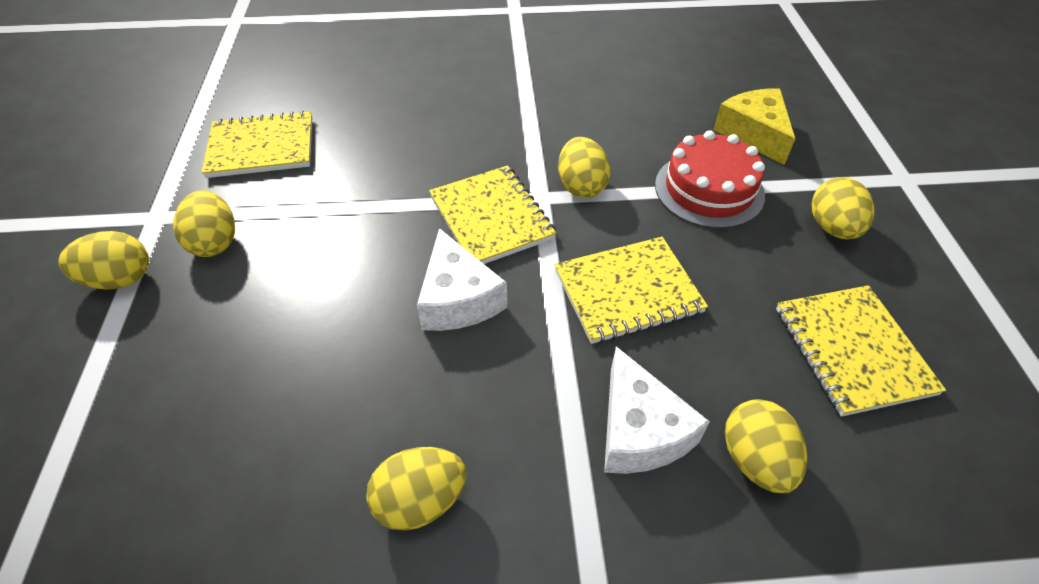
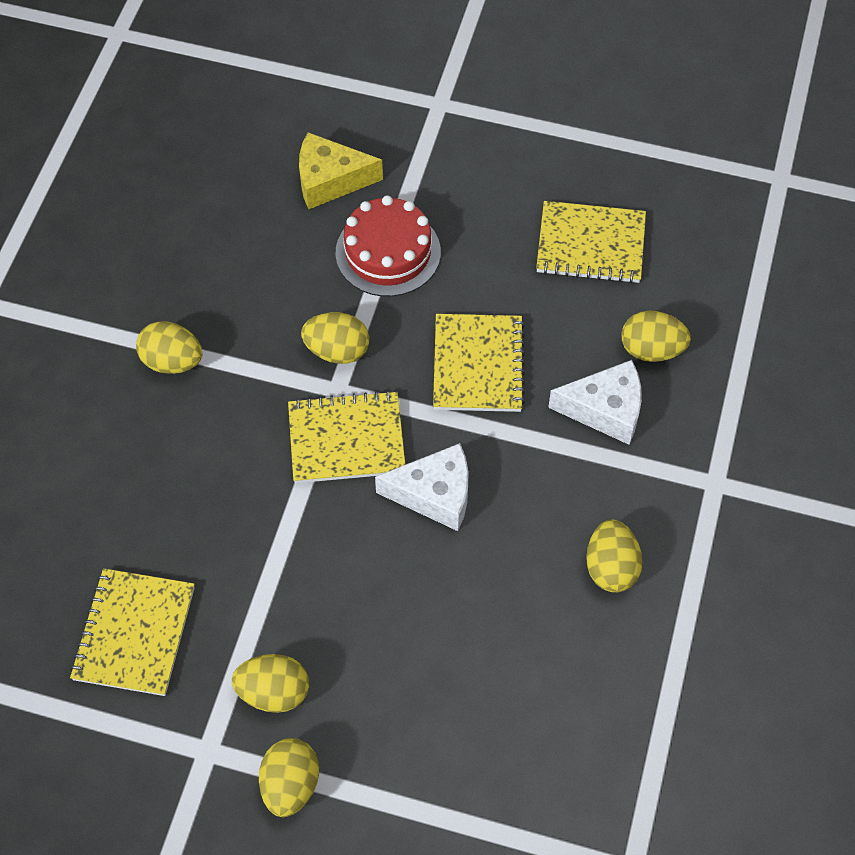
camera: 70 degrees left, 10 degrees up
(832, 228) = (471, 188): yellow egg -> yellow egg (172, 361)

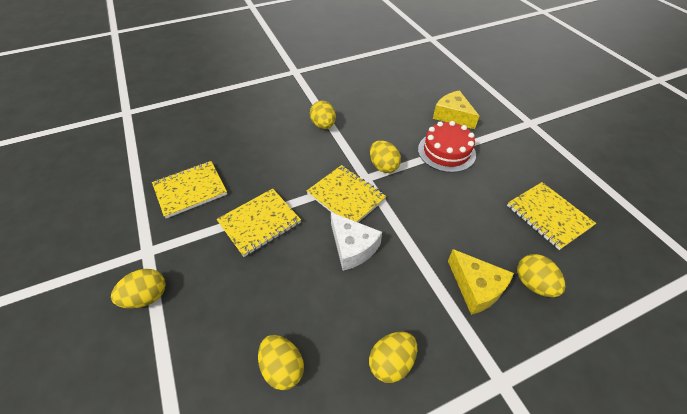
camera: 50 degrees right, 10 degrees down
(274, 692) = (195, 256): yellow egg -> yellow egg (282, 368)
(478, 365) = (435, 217): yellow notebook -> yellow notebook (259, 223)
(605, 410) = (476, 287): white cheese -> yellow cheese

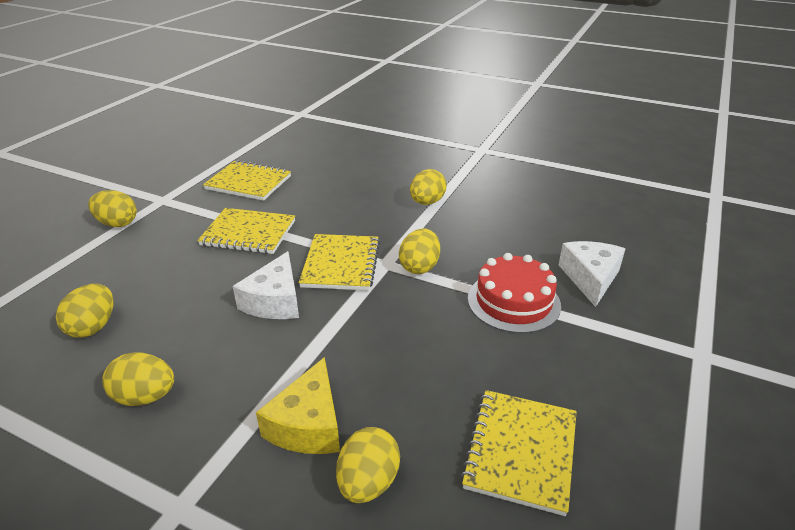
camera: 50 degrees right, 15 degrees down
(452, 116) = (590, 278): yellow cheese -> white cheese

